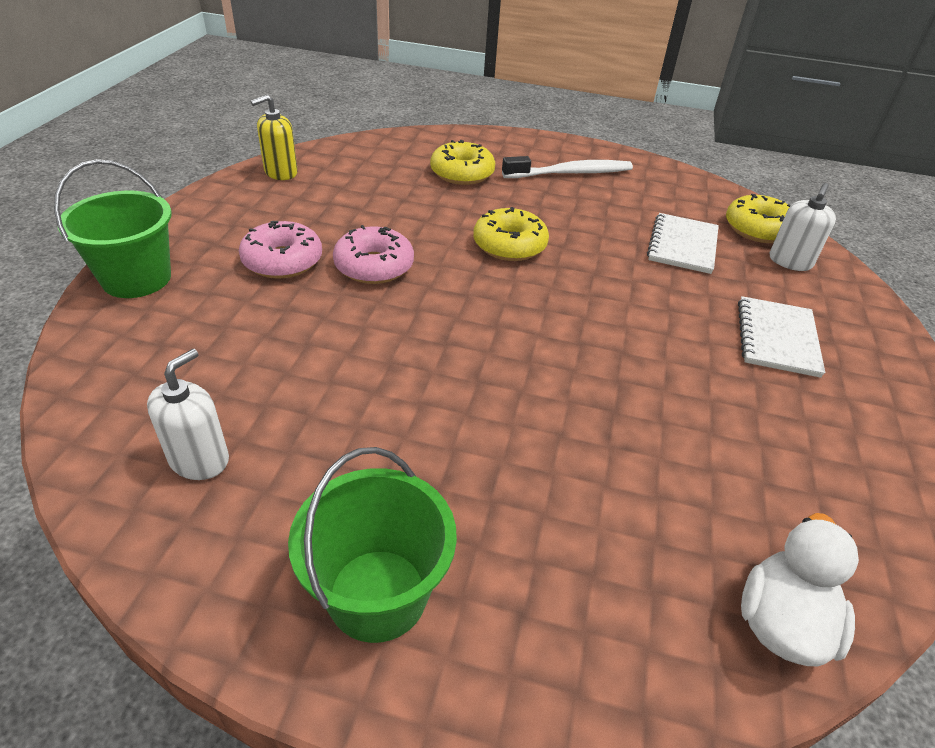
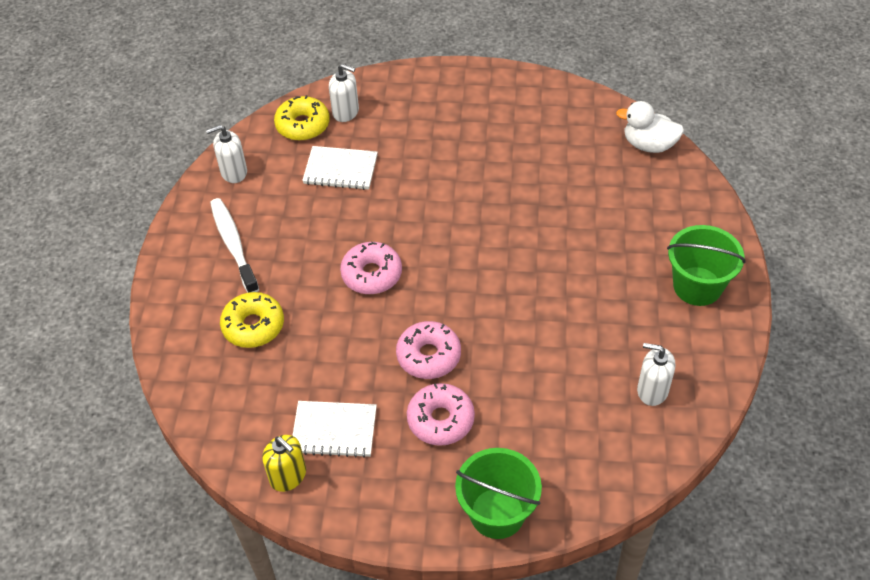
camera: 95 degrees left, 10 degrees up
(509, 245) = (371, 274): yellow donut -> pink donut
(675, 182) = (234, 172): none -> white soap dispenser
(777, 338) = (442, 127): white notebook -> white notebook (334, 430)

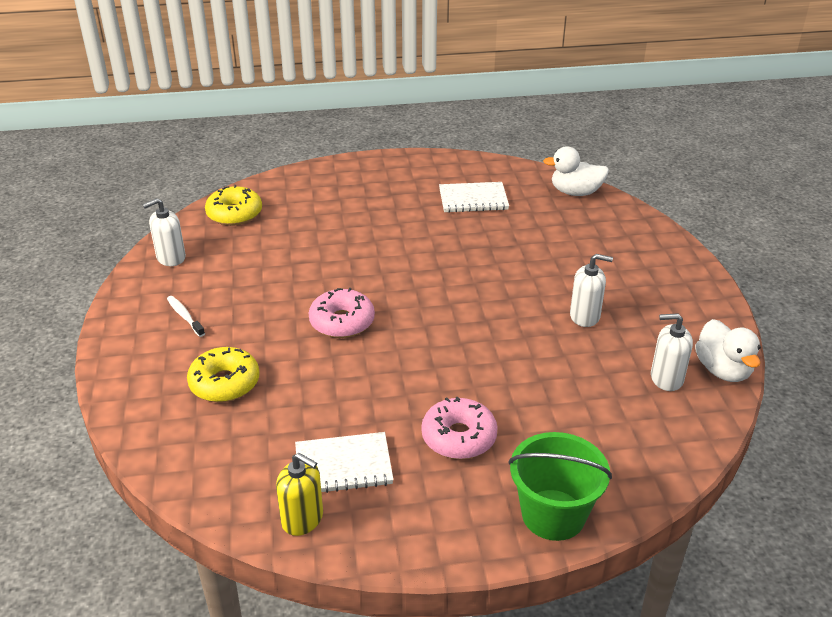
camera: 15 degrees left, 15 degrees down
(233, 244) = (185, 316): white toothbrush -> white toothbrush, size x0.53
(340, 170) = (283, 243): white notebook -> white notebook (473, 199)
(346, 112) = (276, 199): white soap dispenser -> white soap dispenser (585, 316)
(429, 356) = (426, 382): pink donut -> none
(697, 286) = (669, 289): green bucket -> none
(710, 391) = (722, 370): none -> white duck

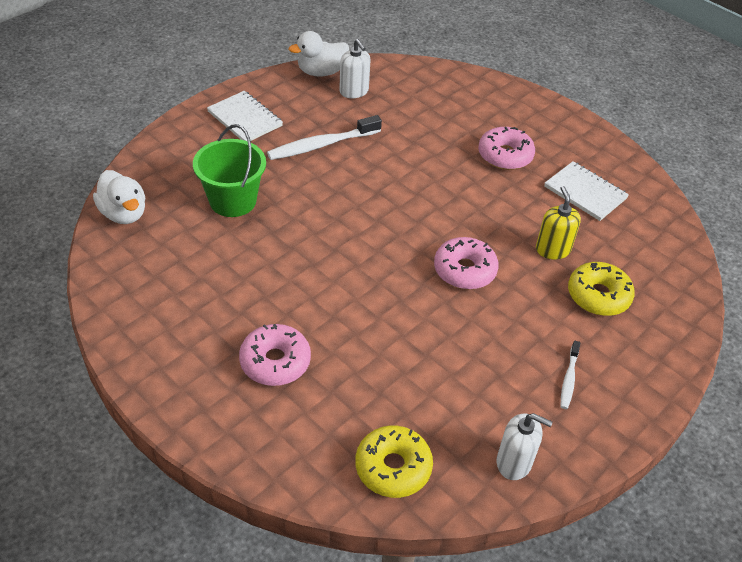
camera: 130 degrees left, 10 degrees up
(302, 519) = (638, 188): yellow soap dispenser -> yellow soap dispenser (552, 249)
(364, 204) = (275, 362): none -> pink donut
(473, 199) = (196, 280): white notebook -> white notebook (245, 119)
(553, 515) = (516, 99): green bucket -> green bucket (233, 200)
(585, 316) = (321, 145): white soap dispenser -> white toothbrush
(722, 370) = (321, 72): white duck -> white duck turned 150 degrees counterclockwise

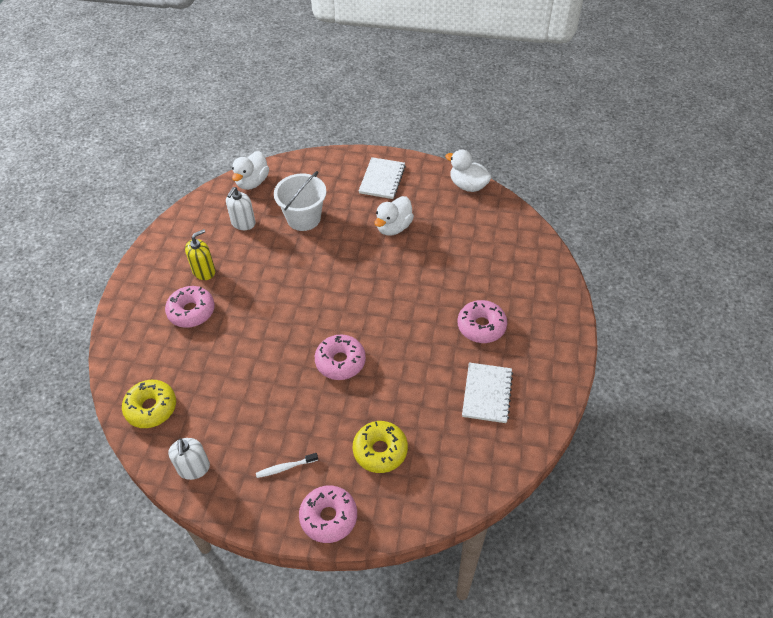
camera: 60 degrees right, 5 degrees up
(233, 200) = (303, 218): green bucket -> white bucket
(321, 145) = (393, 227): white toothbrush -> white duck
(354, 91) = (465, 212): white soap dispenser -> white soap dispenser (243, 223)
(552, 249) = (405, 401): yellow soap dispenser -> yellow soap dispenser (204, 271)
(652, 373) = (328, 517): none -> pink donut

